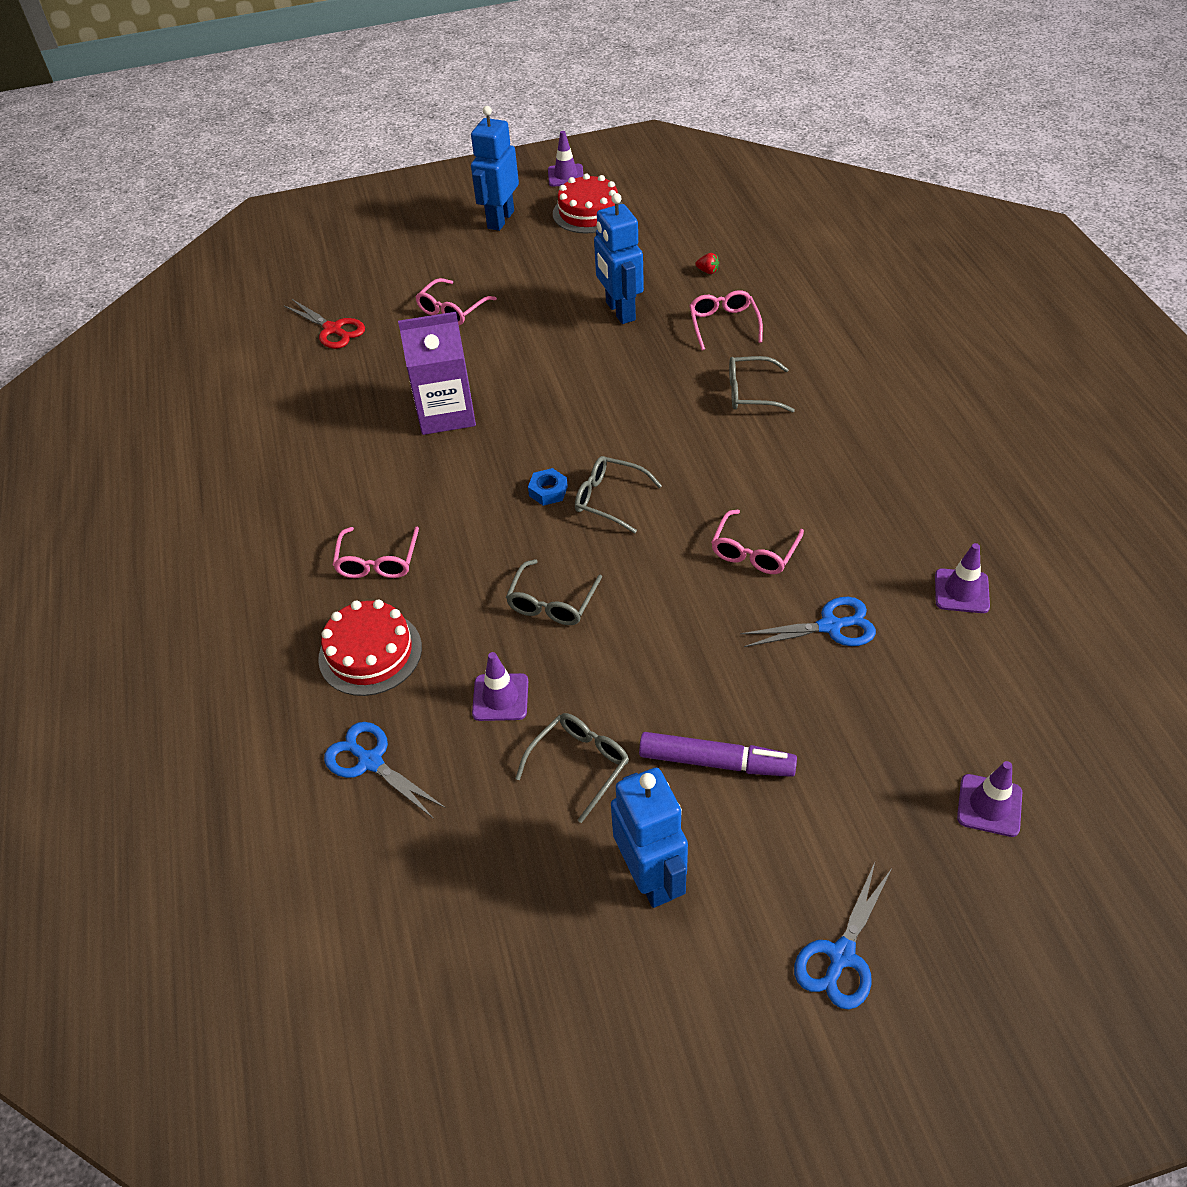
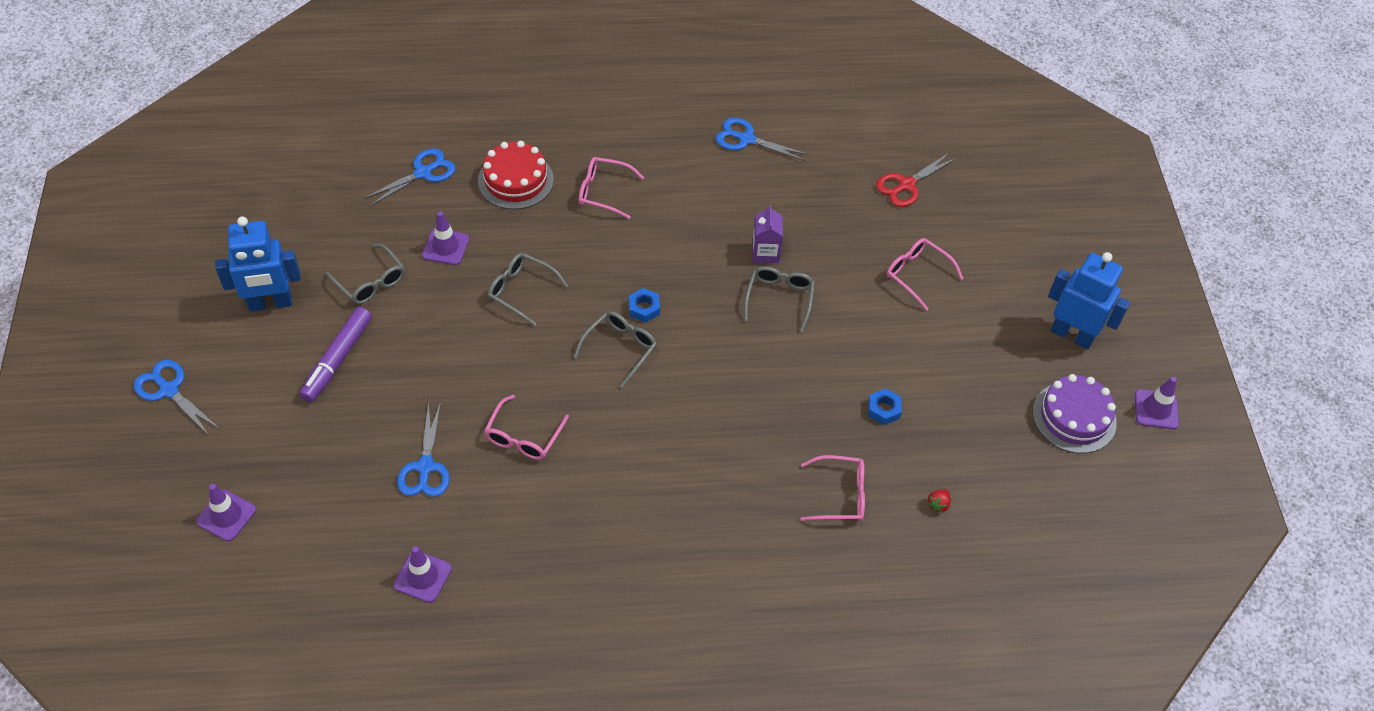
camera: 95 degrees right, 5 degrees up
(276, 453) = (746, 139): none -> blue scissors
(446, 413) = (765, 252): purple carton -> purple carton, size x0.55
(588, 212) = (1074, 417): red cake -> purple cake
(620, 311) = (884, 409): blue robot -> blue nut
(751, 393) = (726, 490): grey glasses -> grey glasses (779, 299)
(754, 551) = (523, 436): pink glasses -> pink glasses turned 105 degrees counterclockwise

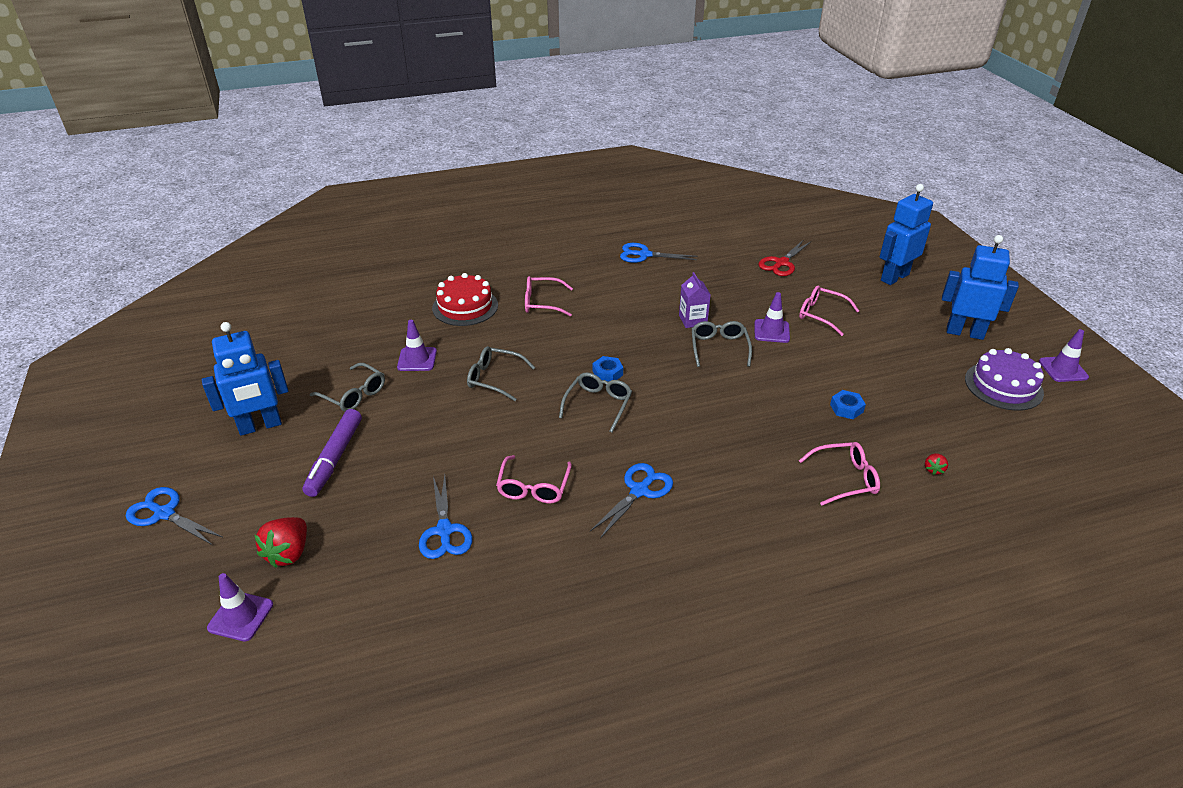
camera: 10 degrees left, 15 degrees down
(277, 459) = (288, 553): none -> red strawberry
(422, 577) = (468, 631): purple traffic cone -> purple traffic cone (771, 331)
(423, 173) = (383, 314): blue scissors -> blue scissors (639, 491)
(1033, 235) = (894, 277): none -> blue robot

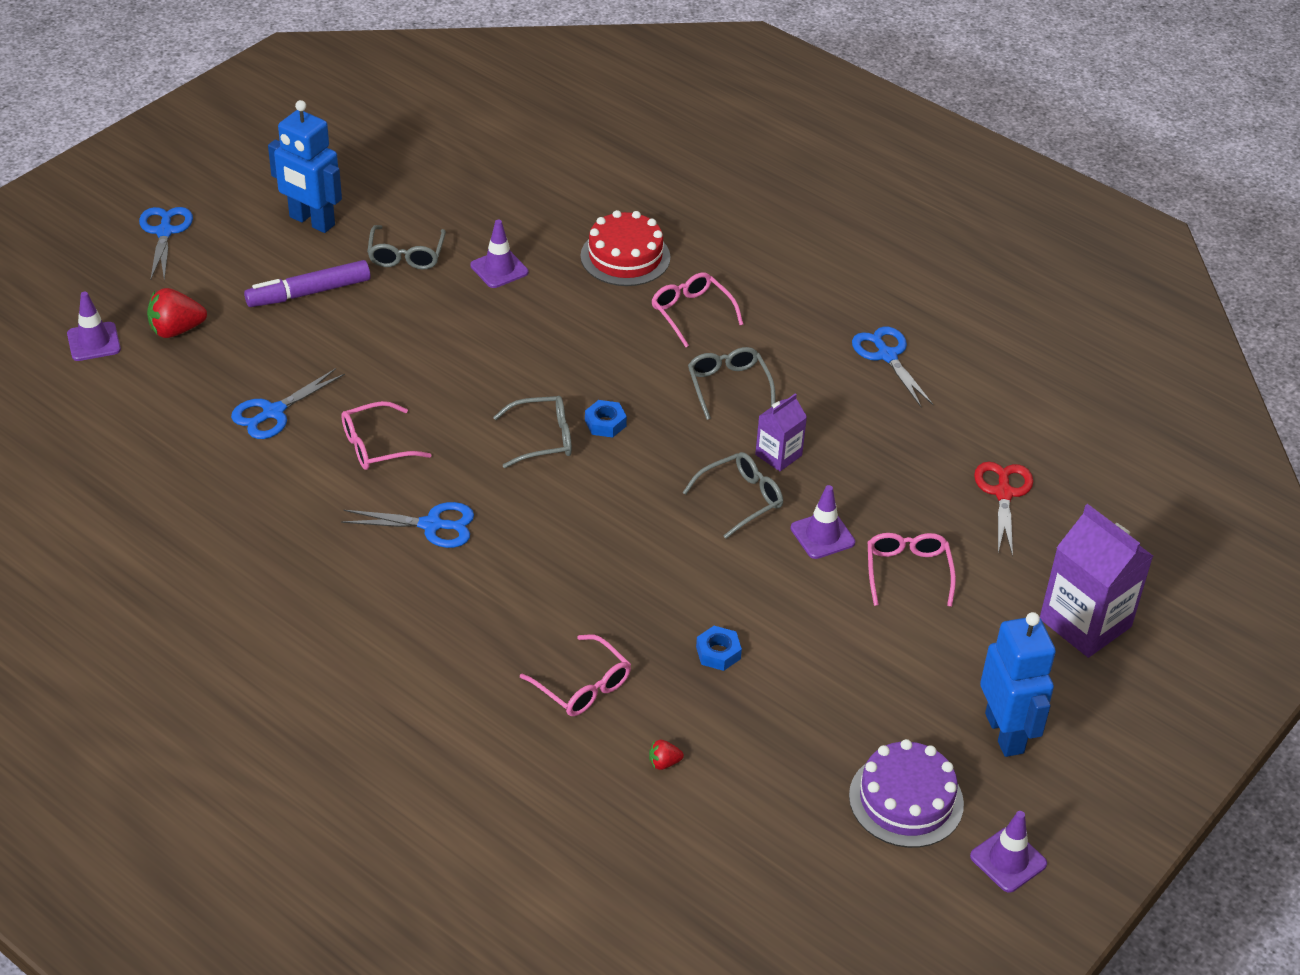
camera: 55 degrees right, 5 degrees up
(494, 378) = (518, 341): grey glasses -> grey glasses (728, 386)
(781, 263) = (1003, 493): red scissors -> red scissors turned 90 degrees clockwise
(894, 277) = (1085, 623): blue robot -> purple carton

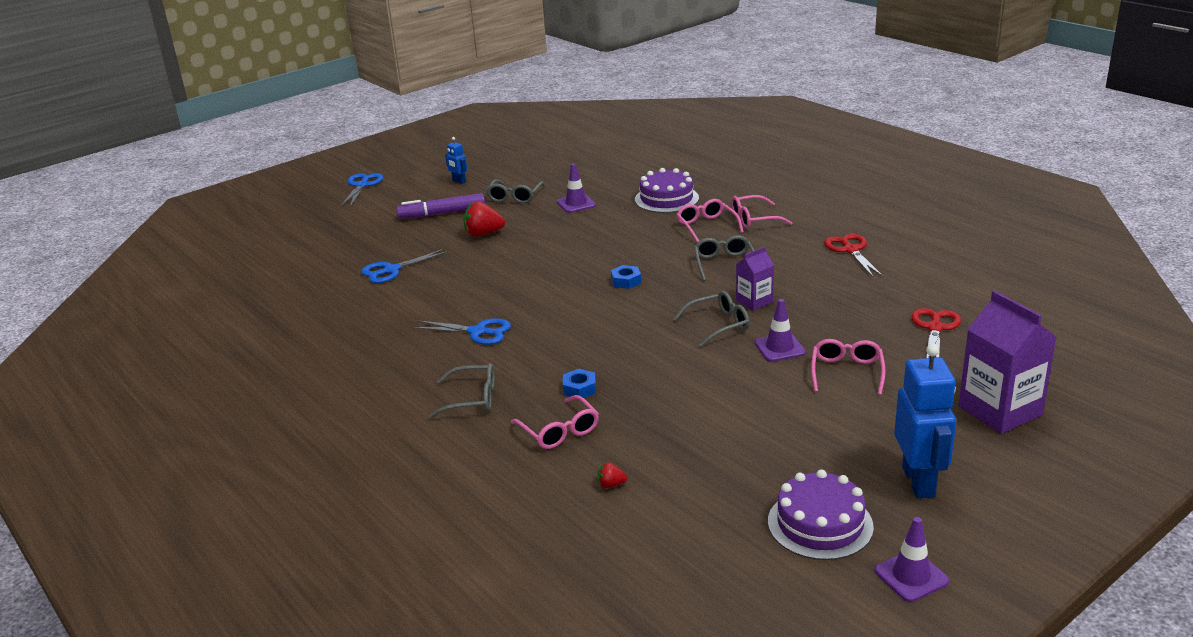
camera: 15 degrees right, 15 degrees down
(94, 342) = (290, 234): purple traffic cone -> none
(176, 330) = (346, 229): red strawberry -> red strawberry (483, 234)
(311, 221) = (459, 181): blue robot -> blue robot, size x0.48
(376, 446) = (455, 289): pink glasses -> pink glasses (754, 219)
(542, 439) = (577, 288): grey glasses -> grey glasses (472, 399)
(625, 257) = (666, 199): red cake -> purple cake
(718, 653) = (676, 415): blue nut -> blue nut (579, 388)
(887, 356) = (851, 250): blue scissors -> red scissors

